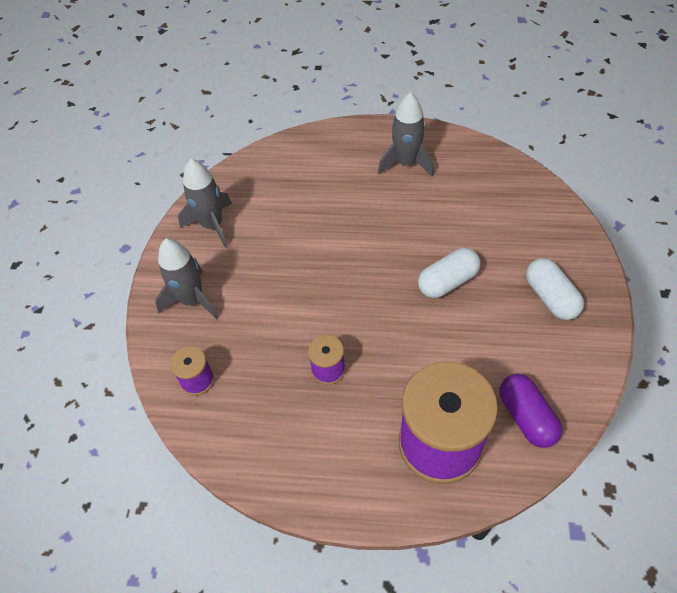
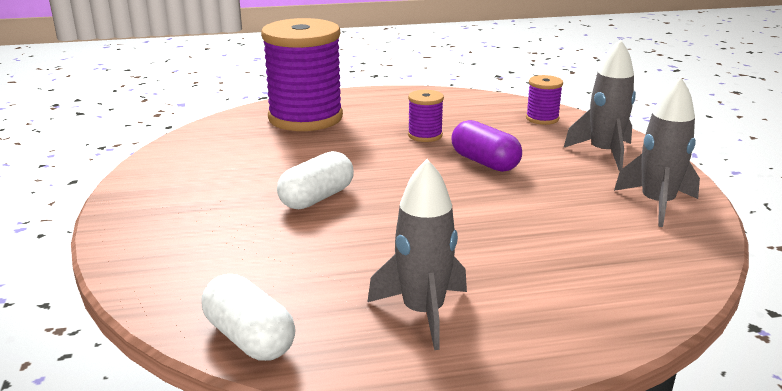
camera: 160 degrees right, 30 degrees down
(526, 417) = (226, 135): purple capsule -> purple capsule (485, 162)
(550, 297) = (185, 202): white capsule -> white capsule (249, 338)

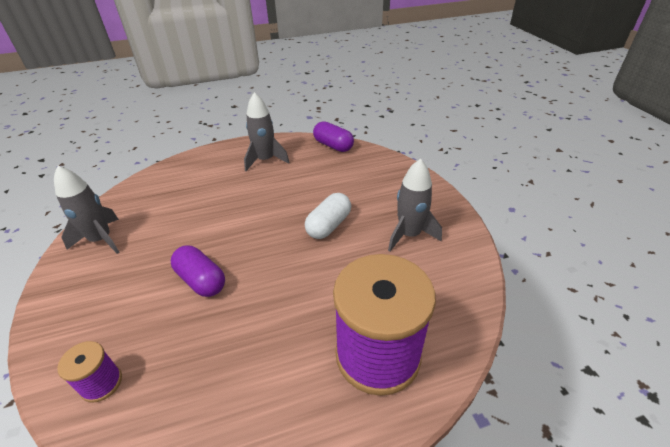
camera: 175 degrees right, 15 degrees up
(249, 338) = (333, 146): white capsule -> purple capsule
(425, 135) = (246, 325): purple spool -> none
(604, 153) = (86, 307): grey rocket -> grey rocket (409, 235)

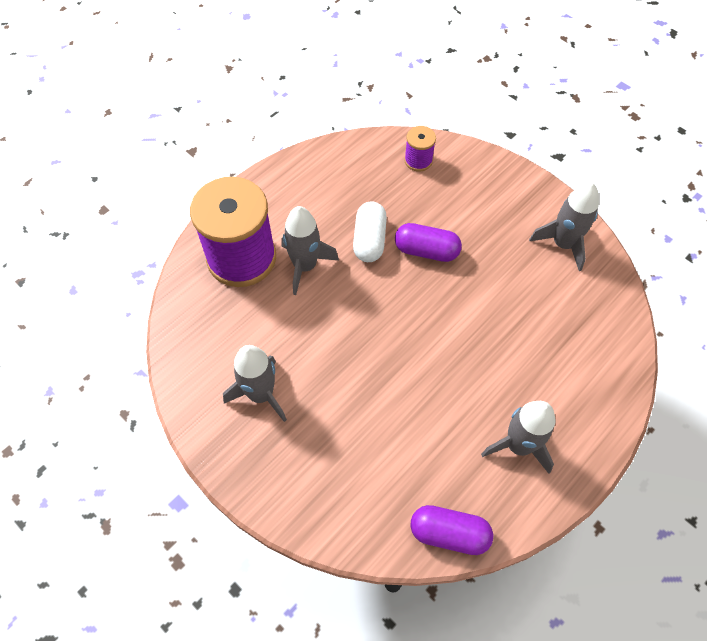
camera: 150 degrees right, 20 degrees up
(317, 315) = (305, 266): none -> grey rocket
(329, 225) = (355, 367): white capsule -> white capsule (369, 240)

